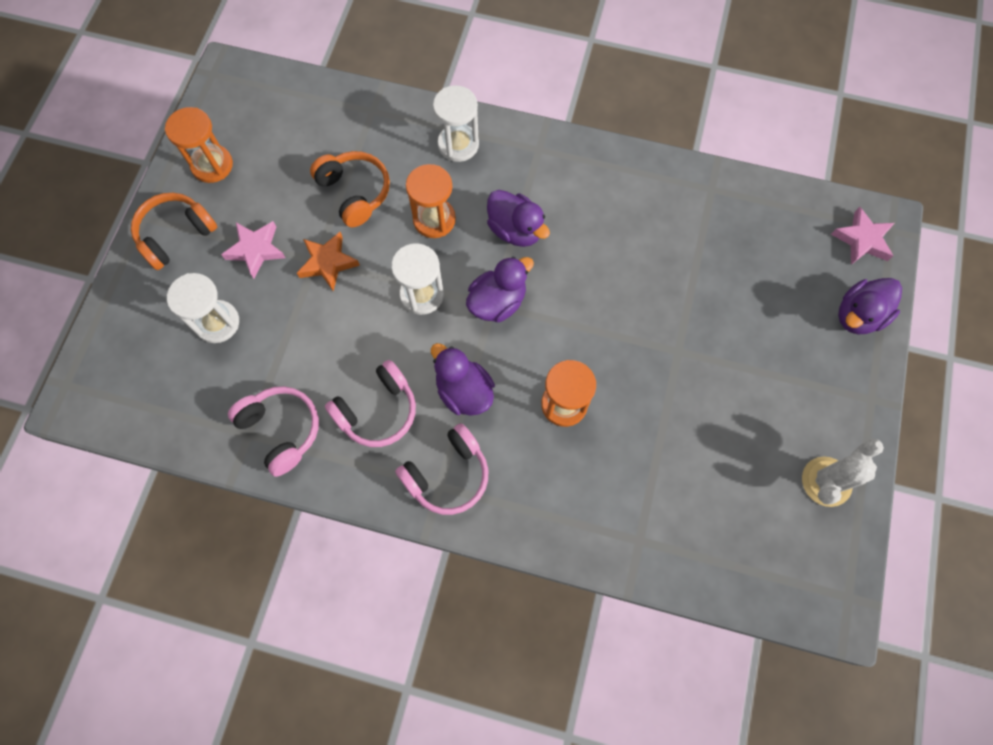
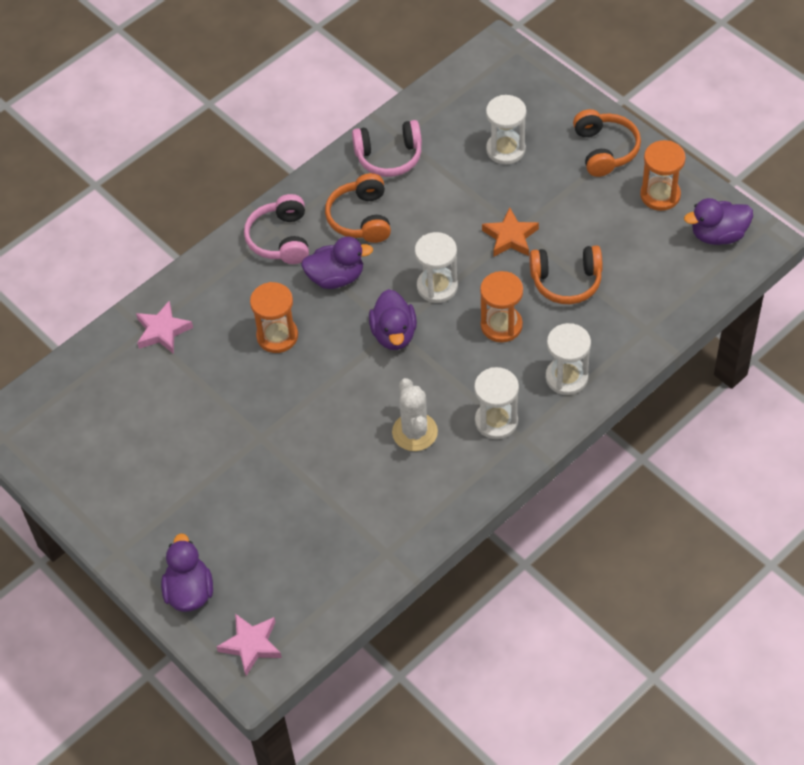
camera: 125 degrees right, 15 degrees down
(256, 250) = (555, 195): pink star -> pink star (163, 331)
(377, 410) = (361, 218): pink headphones -> orange headphones
(515, 230) = (451, 379): purple duck -> purple duck (718, 235)
(535, 174) = (496, 421): none -> white hourglass
(826, 481) = (86, 476): white cactus -> white cactus (415, 432)

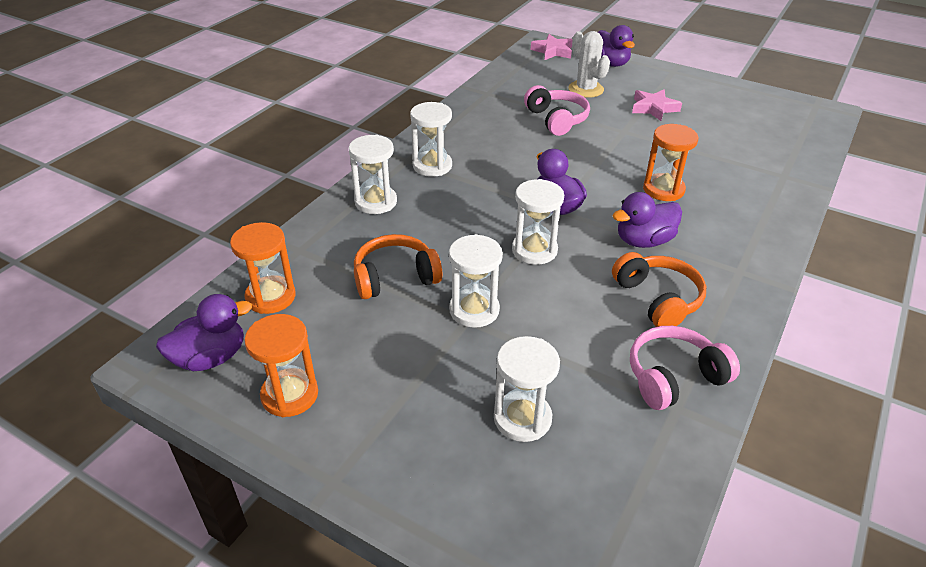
camera: 160 degrees right, 15 degrees down
(163, 331) = (768, 178): pink star -> pink star (653, 108)
(281, 239) = (728, 264): pink headphones -> pink headphones (556, 119)
(415, 432) = (500, 150): white cactus -> white cactus (586, 89)
(501, 325) = (453, 229): orange hourglass -> orange hourglass (270, 297)
(510, 237) = (474, 310): orange star -> white hourglass
(604, 150) = (378, 446): orange headphones -> none

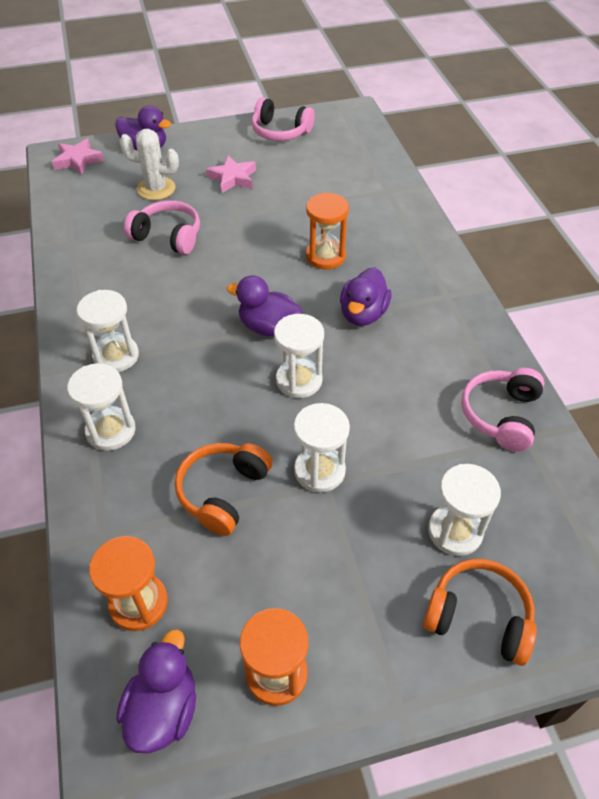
camera: 45 degrees left, 10 degrees up
(657, 299) = (426, 359): orange headphones -> orange headphones (478, 617)
(736, 97) = (280, 131): none -> pink headphones

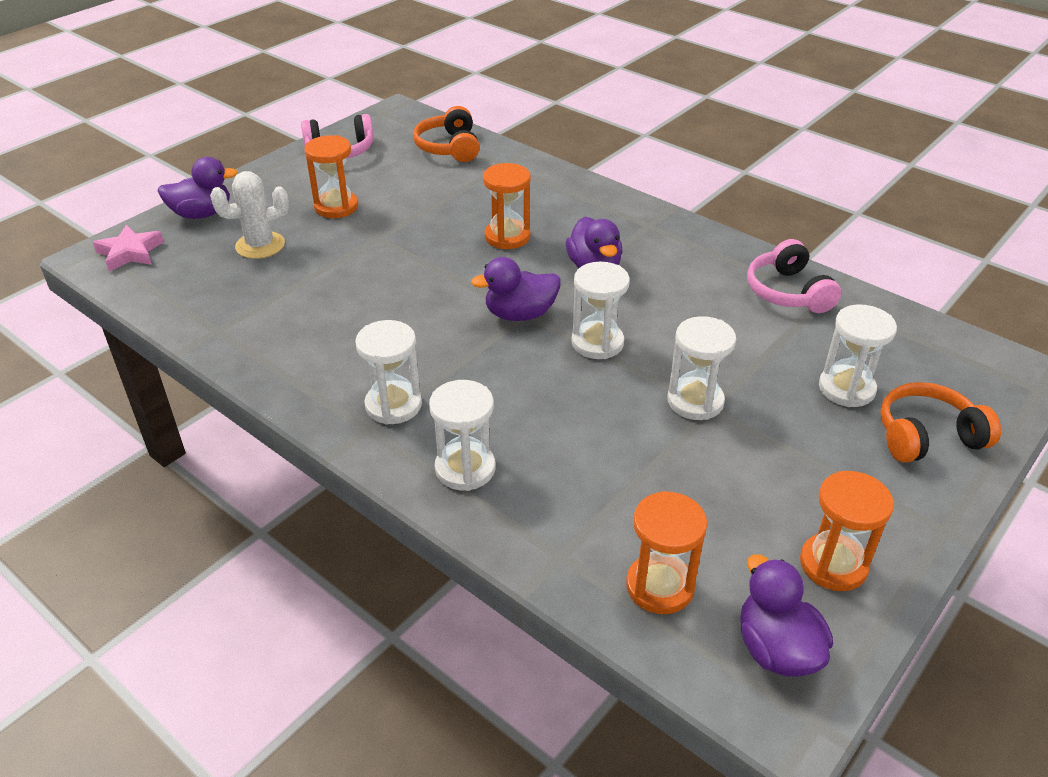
camera: 35 degrees left, 10 degrees down
(168, 236) = (325, 281): pink headphones -> none
(223, 492) = (632, 460): orange headphones -> orange headphones (449, 147)
(233, 178) = (336, 207): pink star -> orange hourglass

